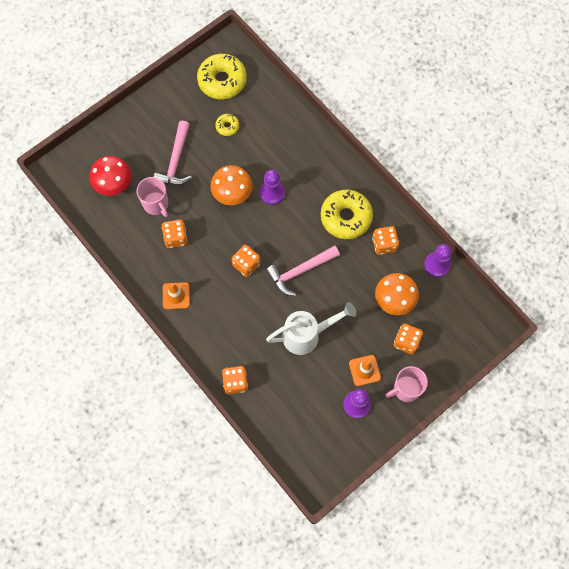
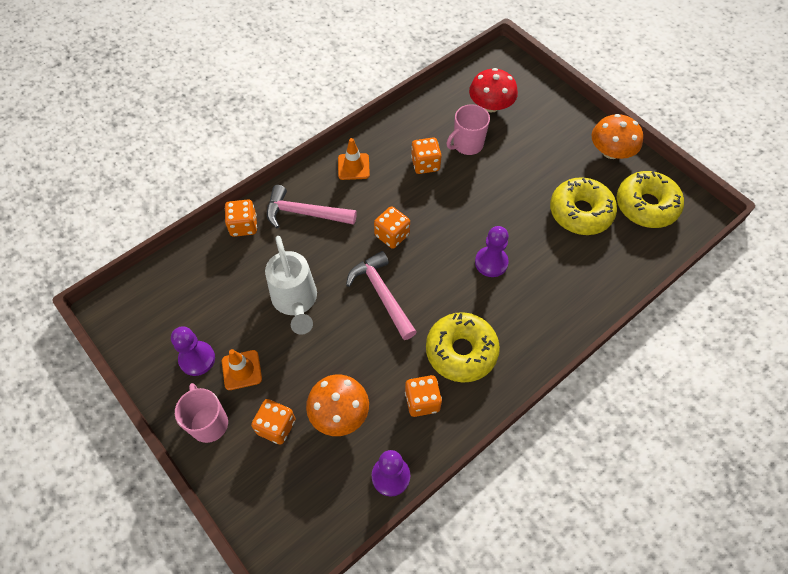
camera: 90 degrees right, 10 degrees down
(176, 161) = (525, 161): pink hammer -> pink hammer (304, 213)
(227, 126) = (580, 212): yellow donut -> yellow donut, size x2.09
(232, 192) = (488, 219): orange mushroom -> orange mushroom (611, 151)

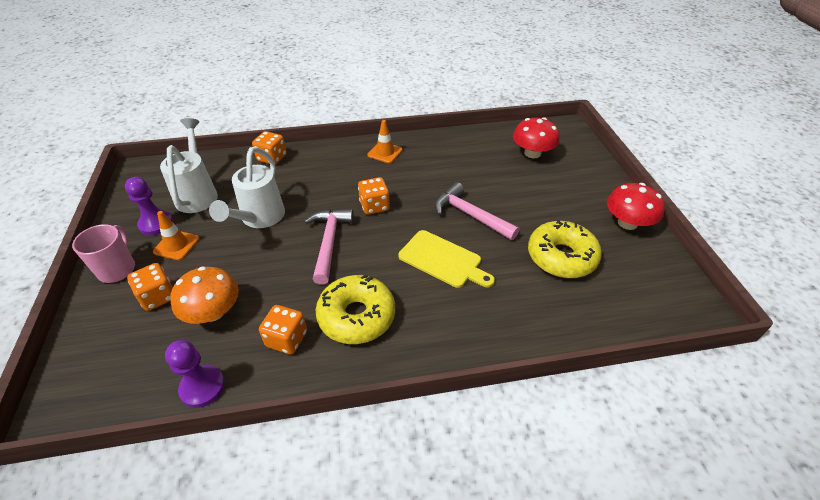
camera: 30 degrees right, 15 degrees down
(205, 304) = (198, 193): none -> white watering can
(304, 213) = (321, 167): pink hammer -> pink hammer (470, 215)
(425, 164) = (443, 171): orange dice -> none
(467, 144) = (490, 171): pink mug -> none
(491, 262) = (443, 260): purple pawn -> yellow cutting board
(611, 151) = (627, 223): orange mushroom -> red mushroom
(646, 205) = (638, 279): yellow donut -> none

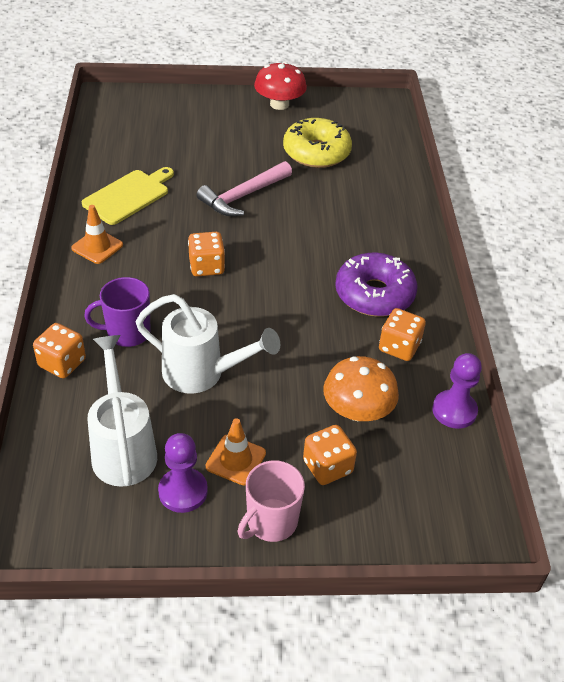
camera: 85 degrees left, 0 degrees up
(117, 269) = (271, 522): pink mug -> pink mug turned 60 degrees counterclockwise
(198, 193) = (123, 448): white watering can -> white watering can turned 75 degrees clockwise
(300, 179) = (127, 333): none -> purple mug
(329, 242) = (262, 309): pink hammer -> none
(356, 316) = (374, 294): yellow donut -> purple donut
(443, 260) = (307, 226): yellow cutting board -> yellow cutting board (128, 196)
(532, 153) = (148, 131): red mushroom -> none

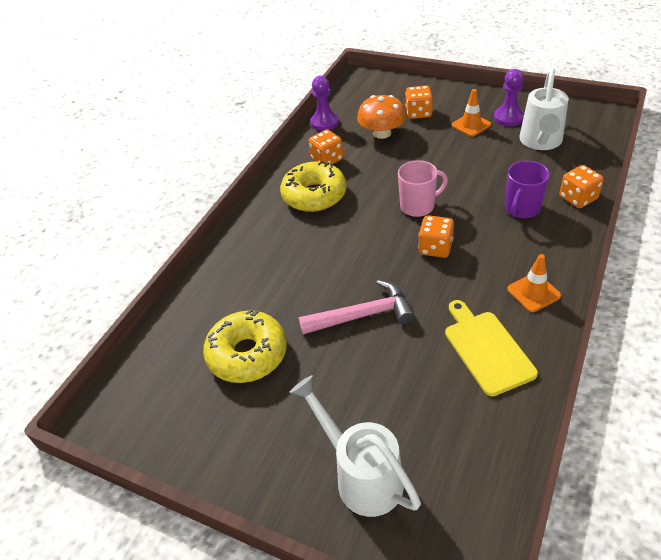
camera: 145 degrees left, 0 degrees up
(127, 333) = (521, 209): purple mug -> purple mug turned 105 degrees clockwise
(128, 196) = (486, 349): yellow cutting board -> yellow cutting board turned 90 degrees clockwise
(203, 374) = (472, 170): white watering can -> white watering can (361, 475)
(271, 522) = (464, 99): pink mug -> pink mug (418, 206)
(279, 104) = (229, 458): red mushroom -> none
(374, 294) = (314, 195): purple donut -> yellow donut

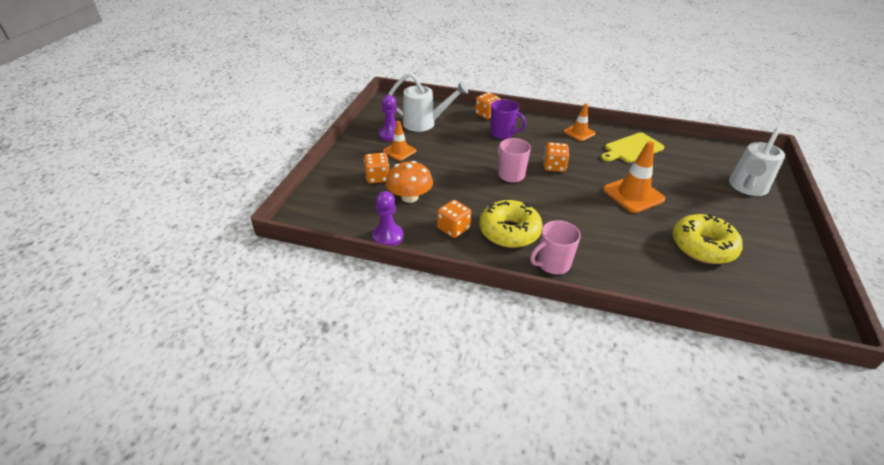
camera: 105 degrees left, 5 degrees down
(259, 219) = (553, 264): none -> pink mug
(363, 315) = (633, 194): pink hammer -> orange traffic cone

